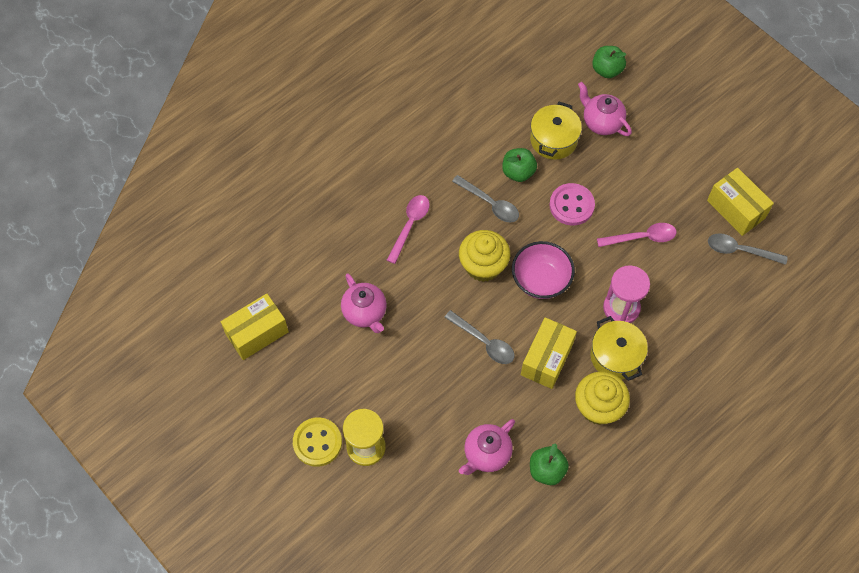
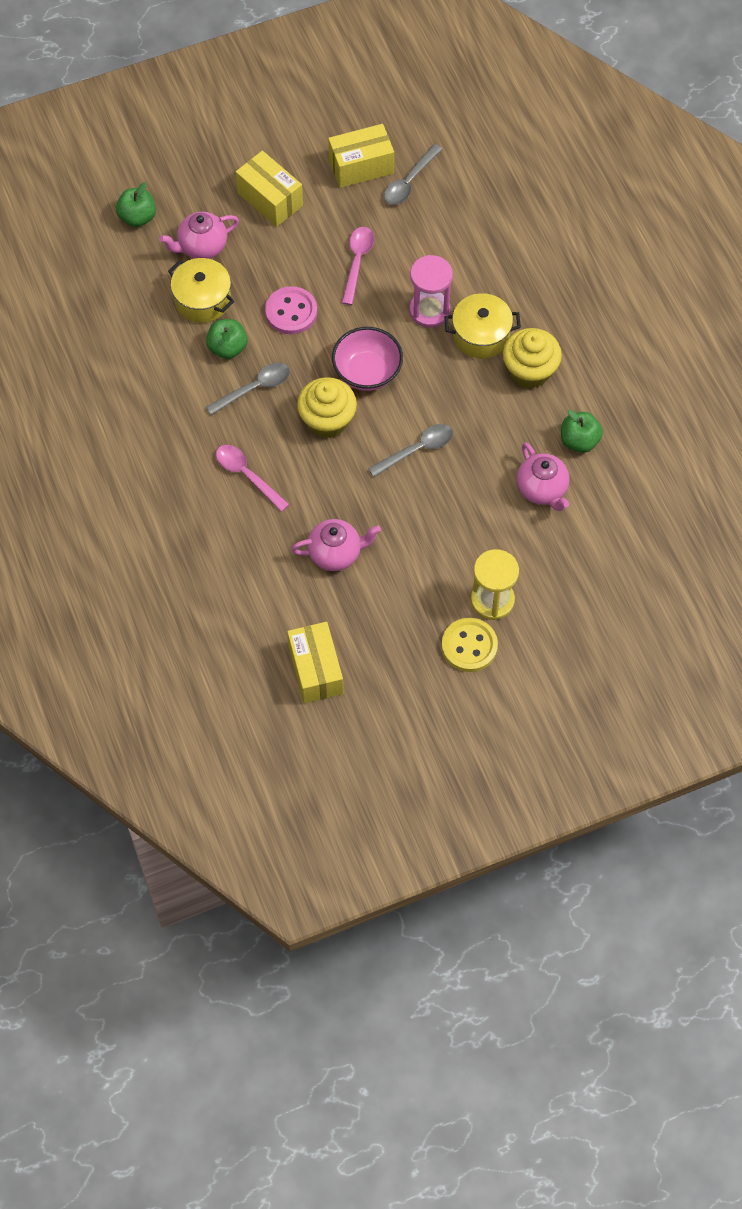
camera: 70 degrees left, 0 degrees up
(546, 359) = (459, 398): yellow box -> yellow box (270, 199)

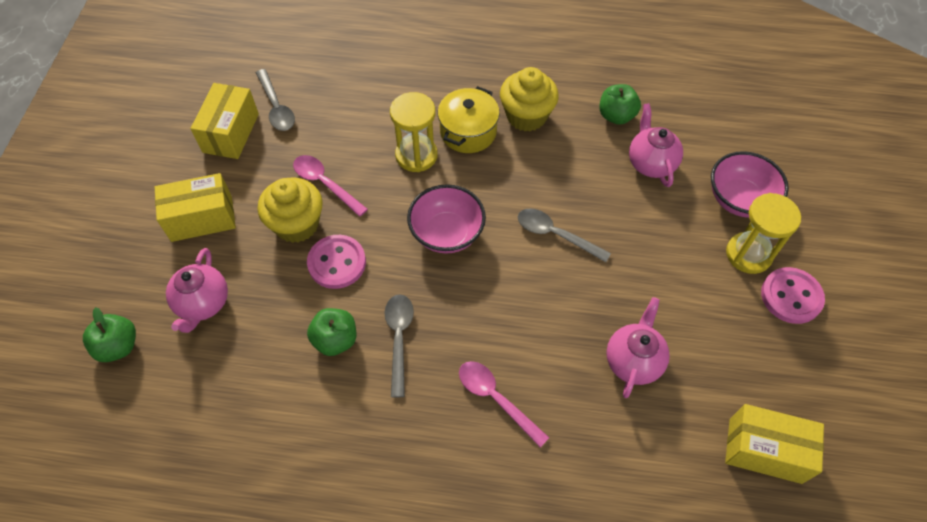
camera: 60 degrees left, 5 degrees down
(202, 300) = (263, 334): yellow pot -> none
(247, 475) = (495, 398): pink spoon -> pink spoon turned 60 degrees clockwise
(327, 420) = (477, 292): yellow cupcake -> yellow cupcake (297, 224)
(417, 449) = (555, 234): grey spoon -> grey spoon turned 60 degrees counterclockwise
(429, 310) = (416, 155): pink hourglass -> yellow hourglass
(469, 646) = (791, 296): yellow button -> pink button
(542, 489) = (650, 163): pink teapot -> pink teapot turned 105 degrees counterclockwise
(548, 573) = (739, 199): none -> pink bowl

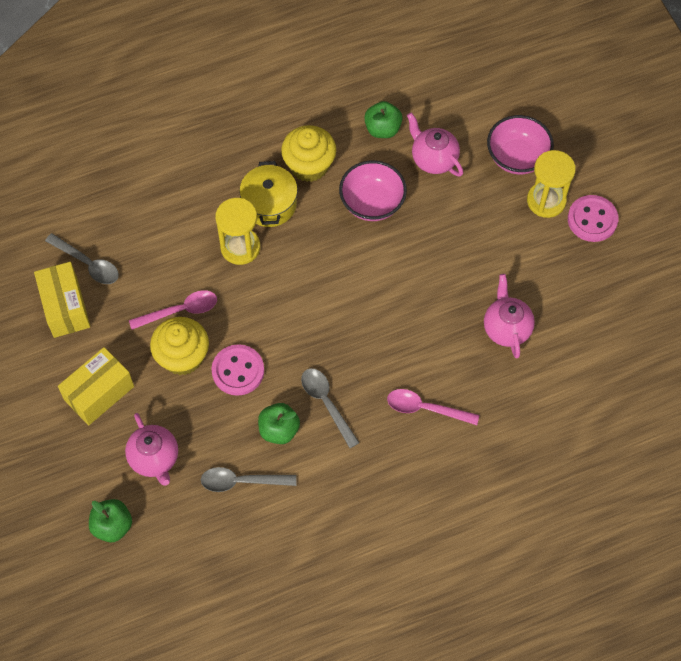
camera: 30 degrees left, 5 degrees up
(325, 183) = (181, 311): pink spoon -> pink spoon turned 150 degrees clockwise
(447, 233) = (309, 302): pink bowl -> pink bowl (372, 203)
(555, 234) = (394, 259): grey spoon -> grey spoon (241, 481)
(765, 450) = (627, 344): yellow box -> none

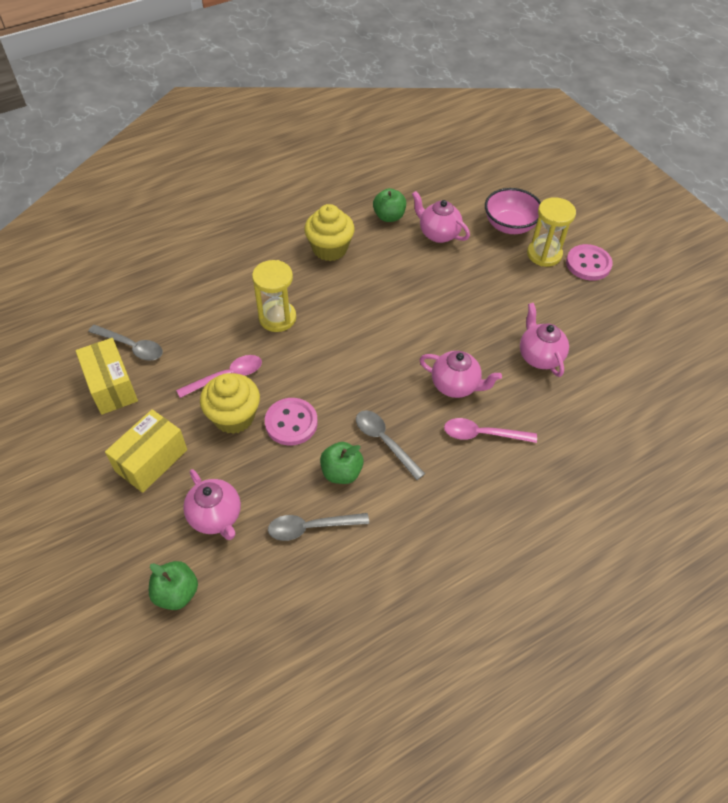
camera: 10 degrees left, 10 degrees down
(269, 204) = (299, 281): yellow pot -> none
(372, 203) = (392, 271): pink bowl -> none
(411, 351) = (456, 385): none -> pink teapot

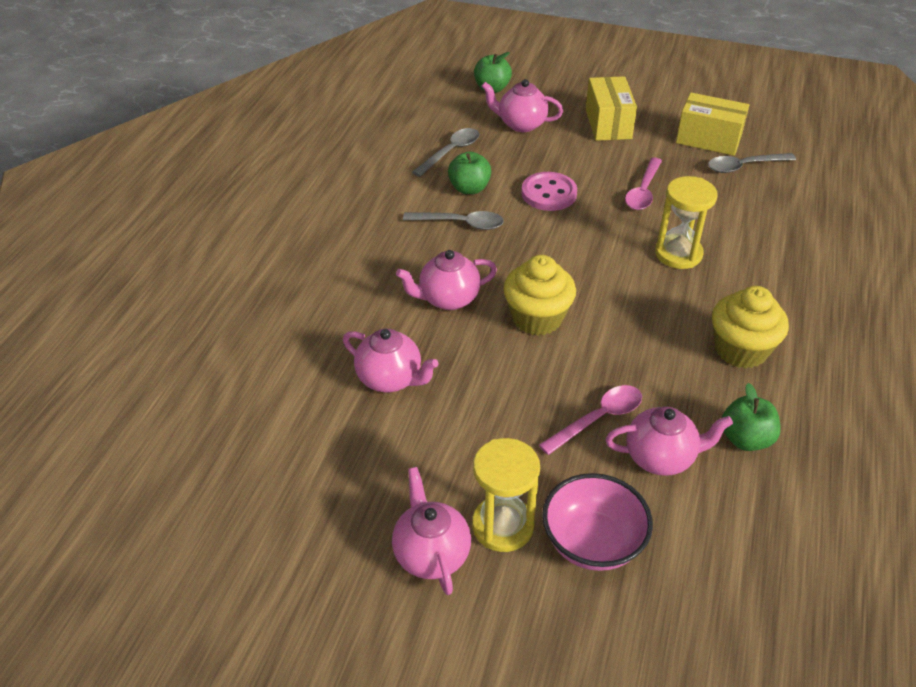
camera: 140 degrees right, 10 degrees down
(234, 416) = (595, 173): yellow cupcake -> yellow cupcake (537, 318)
(482, 434) = (383, 275): pink spoon -> pink spoon (599, 418)
(588, 264) = (431, 554): pink button -> pink teapot

